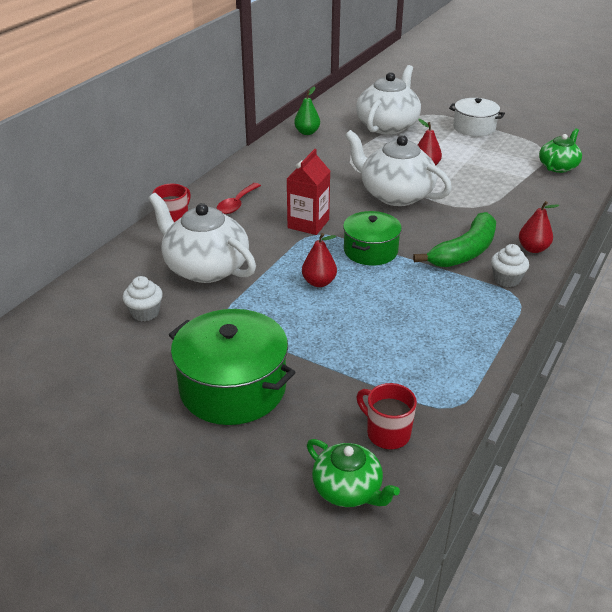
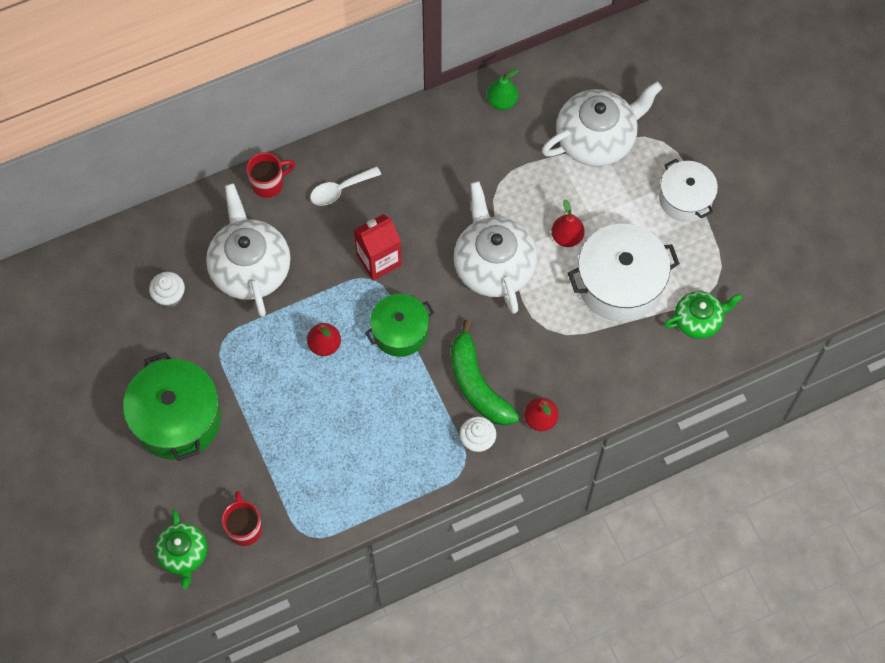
camera: 35 degrees right, 30 degrees up
(236, 204) = (340, 190): red spoon -> white spoon
(464, 252) = (477, 384): green banana -> green banana turned 75 degrees clockwise
(488, 171) = (620, 283): none -> white pot

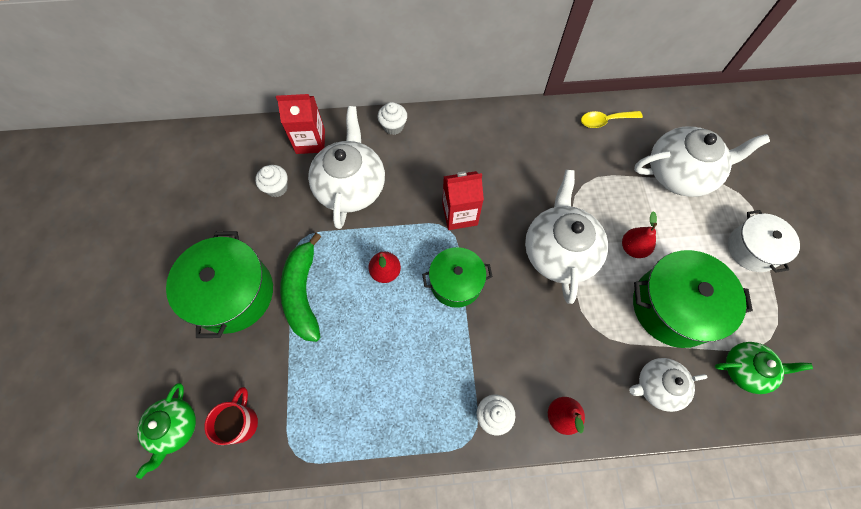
camera: 20 degrees right, 0 degrees up
(182, 231) = (310, 141): none -> red carton
(269, 183) = (393, 126): red mug -> white cupcake
(340, 190) = (448, 148): white spoon -> none
(477, 384) = (510, 358): green banana -> green banana (303, 293)
(502, 101) = (605, 121): green pear -> yellow spoon
(620, 283) = (673, 307): white pot -> green pot
(621, 363) = (657, 386): none -> white teapot

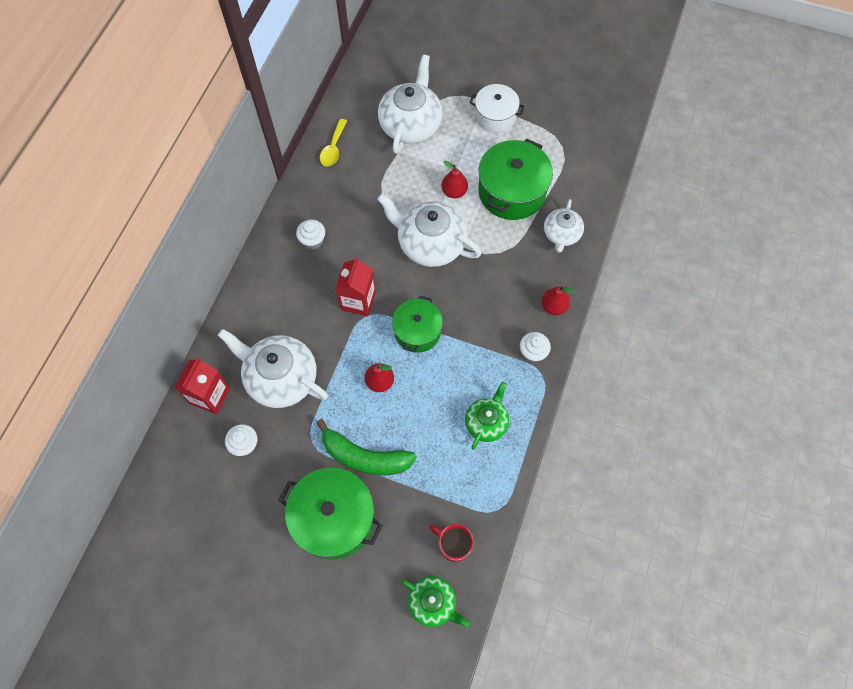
camera: 65 degrees left, 0 degrees up
(393, 126) = (237, 316): white cupcake -> white cupcake (313, 240)
(745, 369) = (575, 174): green teapot -> green teapot (486, 422)

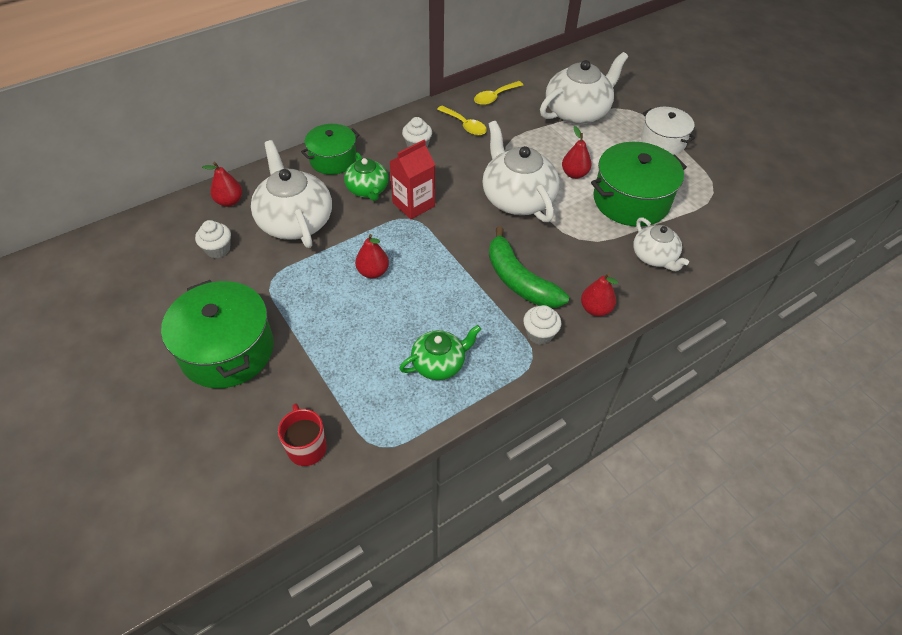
camera: 35 degrees right, 15 degrees down
(210, 396) = (229, 201): red carton -> red pear
(333, 195) = (465, 125): none -> yellow spoon
(364, 457) = (302, 320): green banana -> green banana (519, 280)
(417, 331) = (443, 254): green pot -> green pot (333, 159)
(433, 603) = (237, 484): green teapot -> green teapot (367, 189)
(561, 234) = (654, 257): white teapot -> white teapot turned 75 degrees counterclockwise

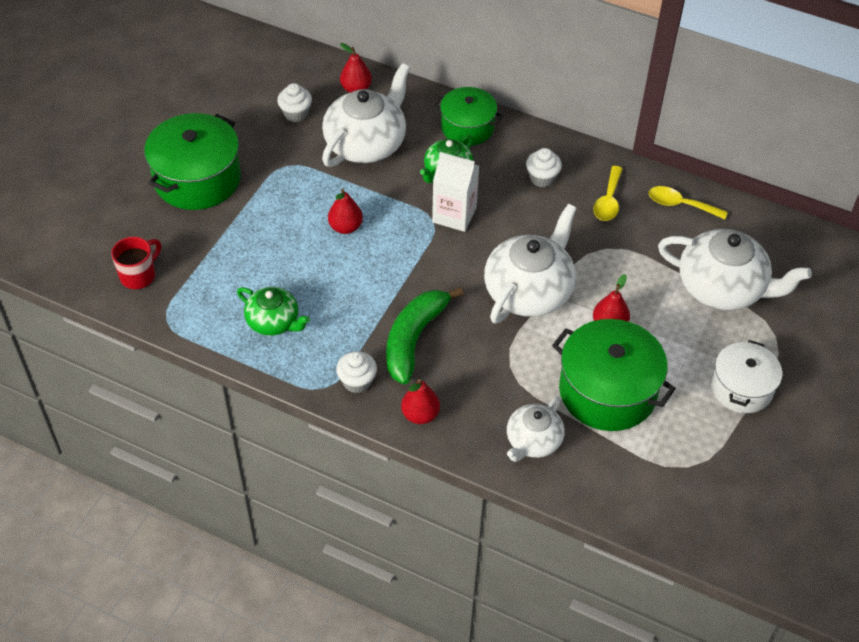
camera: 60 degrees right, 0 degrees up
(413, 204) = (454, 215): red carton -> white carton

